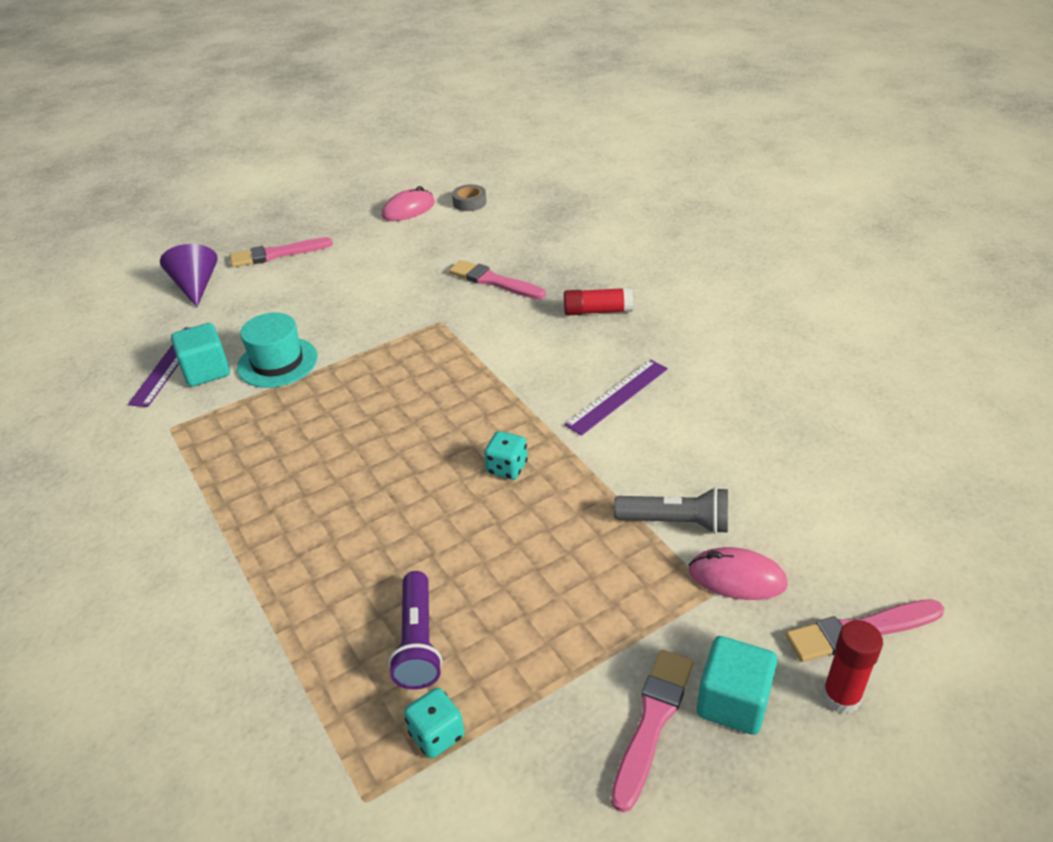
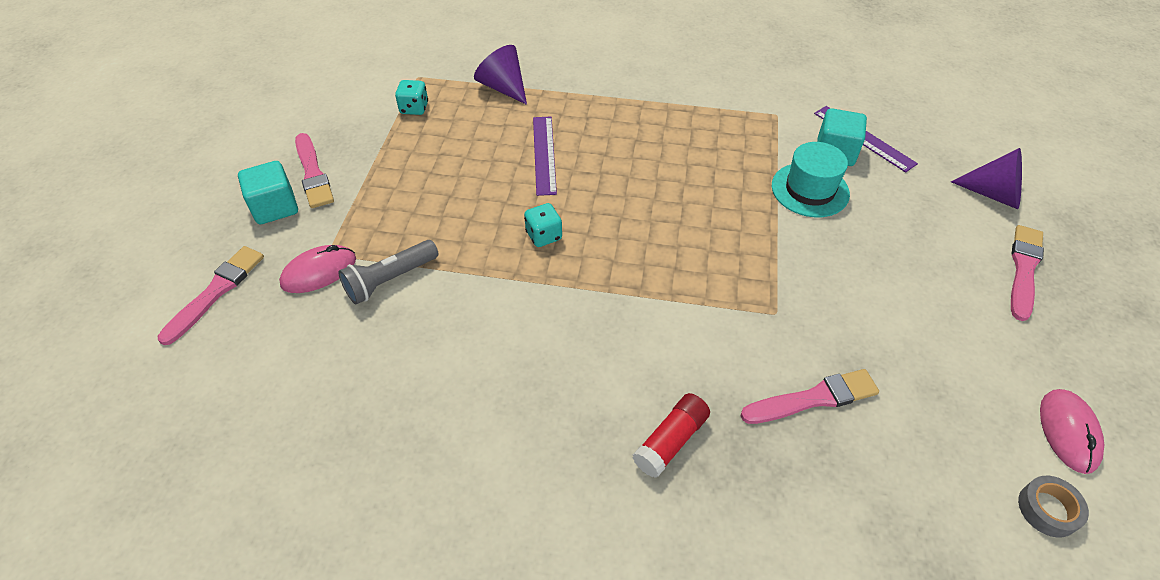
camera: 130 degrees right, 10 degrees up
(305, 675) = (503, 87): none -> purple cone
(418, 641) = (469, 128): purple flashlight -> none
(617, 396) = (537, 352): purple ruler -> purple ruler (544, 154)
(841, 696) = (212, 248): red glue stick -> none

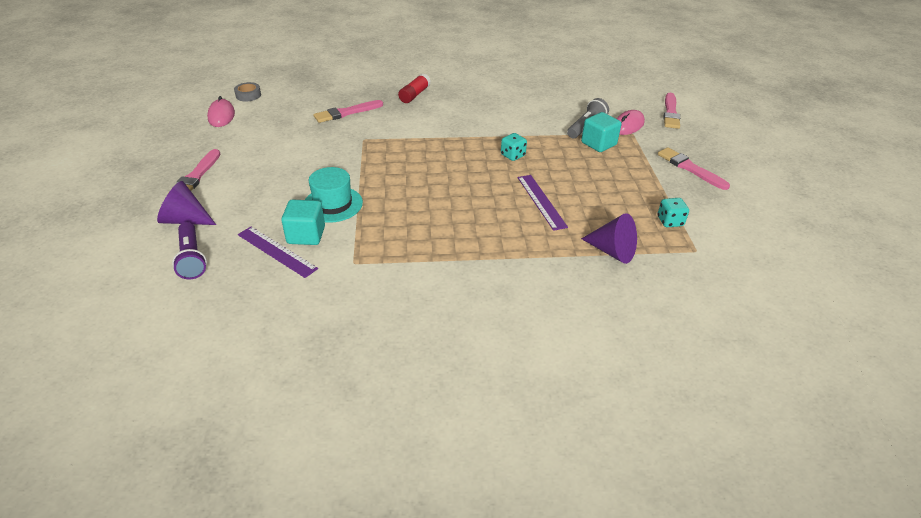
camera: 165 degrees right, 10 degrees down
(275, 207) = (689, 148): turquoise cube -> turquoise cube (598, 144)
(956, 143) = (192, 258): none -> purple flashlight

